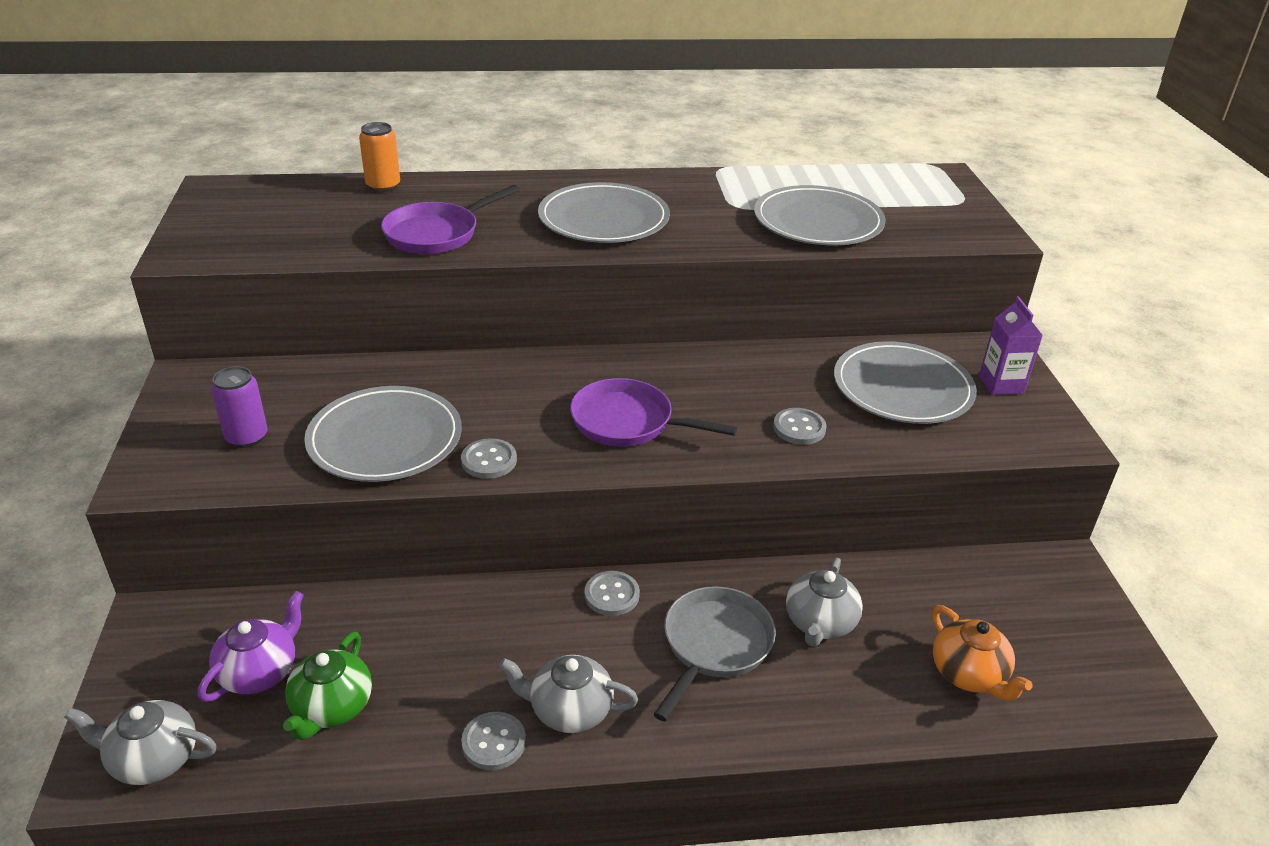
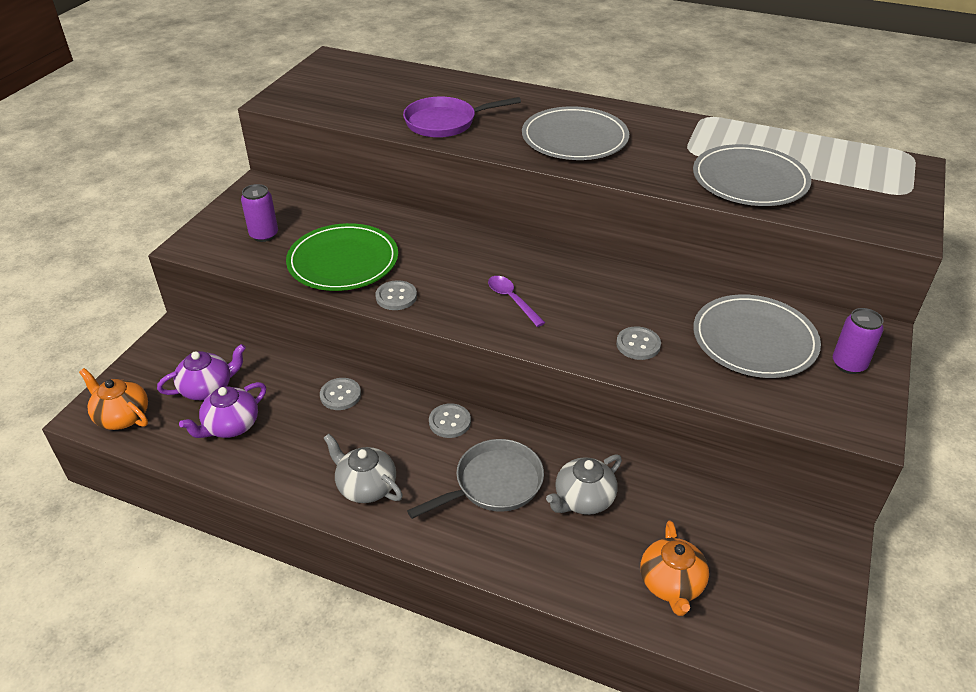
camera: 30 degrees right, 5 degrees up
(153, 759) = (122, 416): grey teapot -> orange teapot
(331, 708) = (231, 426): green teapot -> purple teapot
(383, 186) = (439, 79): orange can -> none
(385, 439) = (343, 261): grey plate -> green plate
(494, 742) = (306, 487): grey button -> grey button (340, 395)
(628, 422) = (512, 299): purple pan -> purple spoon
(1001, 384) = (848, 364): purple carton -> purple can

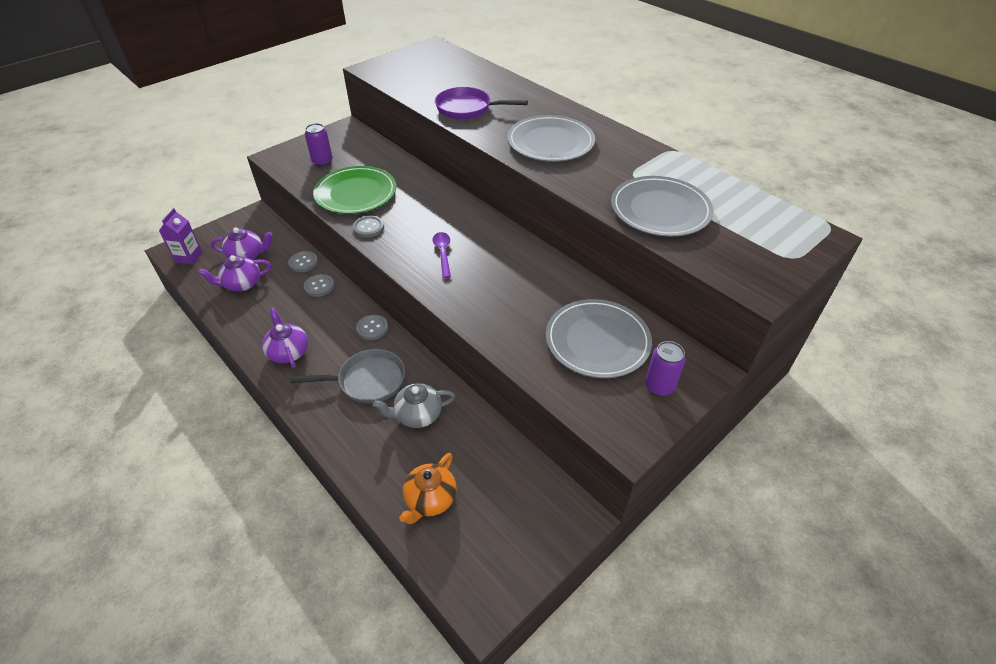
camera: 25 degrees right, 5 degrees up
(122, 416) = (189, 257): orange teapot -> purple carton
(365, 486) = (288, 352): grey teapot -> purple teapot
(638, 344) = (504, 314): grey button -> grey button (303, 262)

